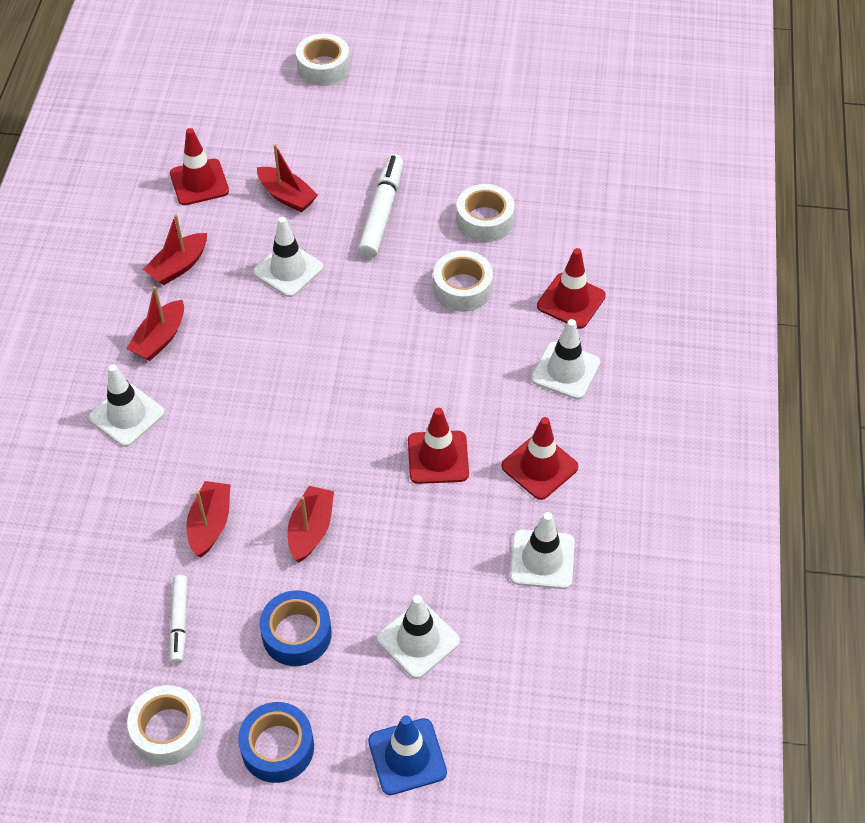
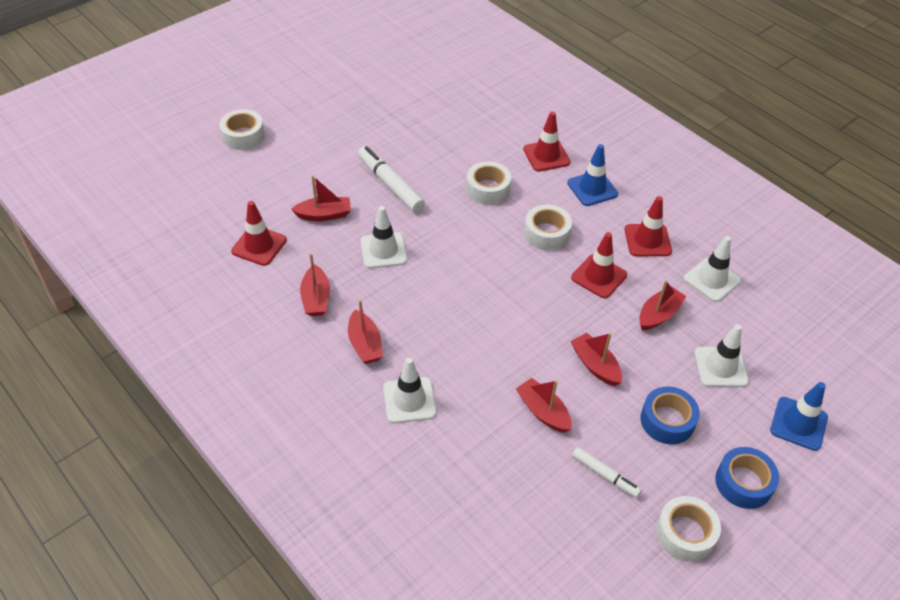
camera: 50 degrees left, 5 degrees down
(437, 541) = (658, 314): none -> red boat
(484, 220) = (449, 150): white tape -> white tape (546, 233)
(565, 371) = (592, 188): white traffic cone -> blue traffic cone

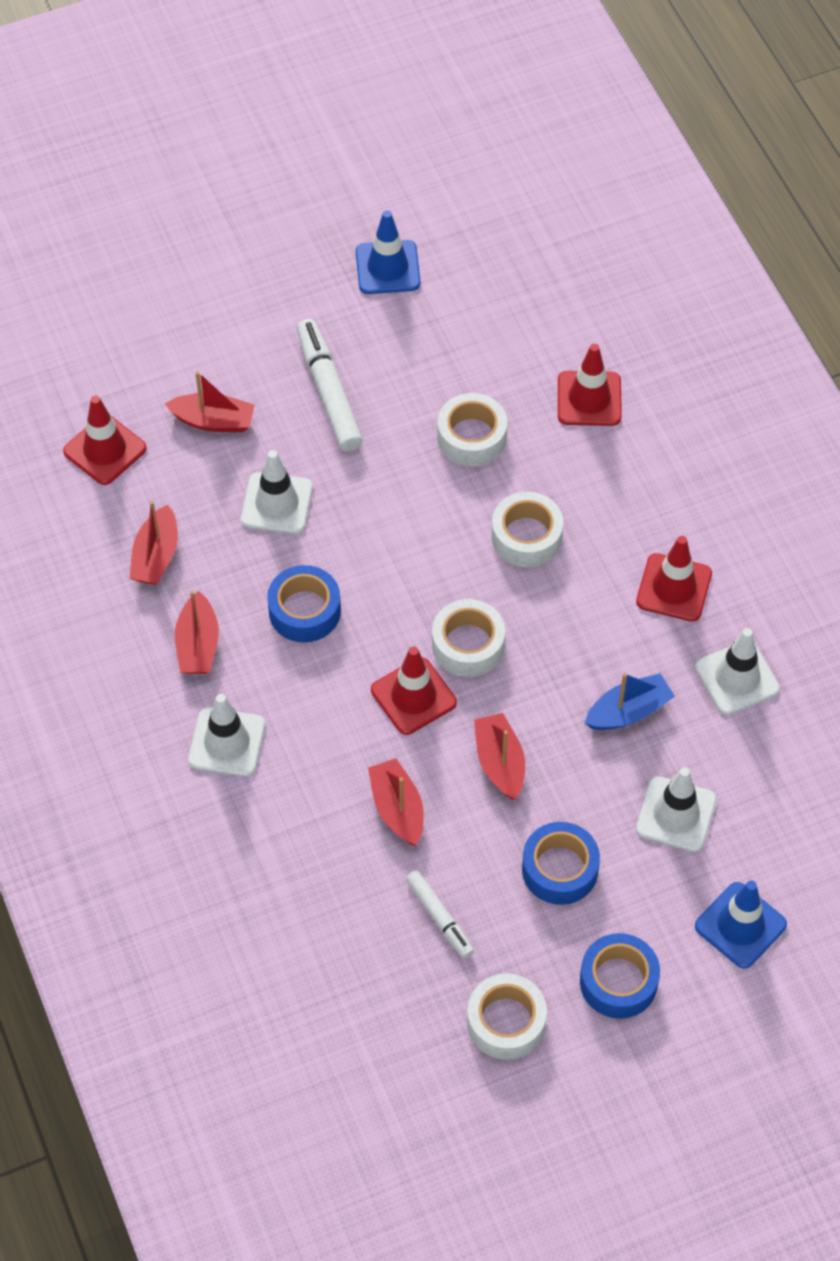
camera: 20 degrees right, 10 degrees up
(243, 136) = (140, 249): white tape -> white tape (468, 645)
(427, 307) = (304, 611): none -> blue tape
(592, 188) = (633, 476): blue traffic cone -> blue traffic cone (387, 268)
(599, 276) = (571, 628): red traffic cone -> red traffic cone (413, 696)
(658, 314) = (628, 711): red boat -> blue boat

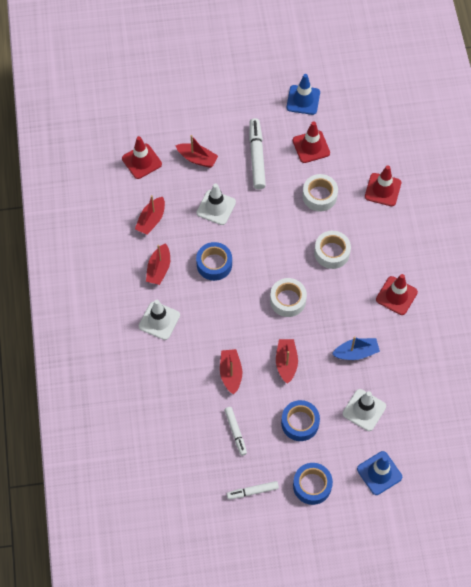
camera: 15 degrees right, 5 degrees up
(413, 696) = (254, 319): red traffic cone -> red traffic cone (311, 147)
(506, 1022) = (252, 491): white tape -> white marker
(737, 678) = (414, 349): white traffic cone -> none

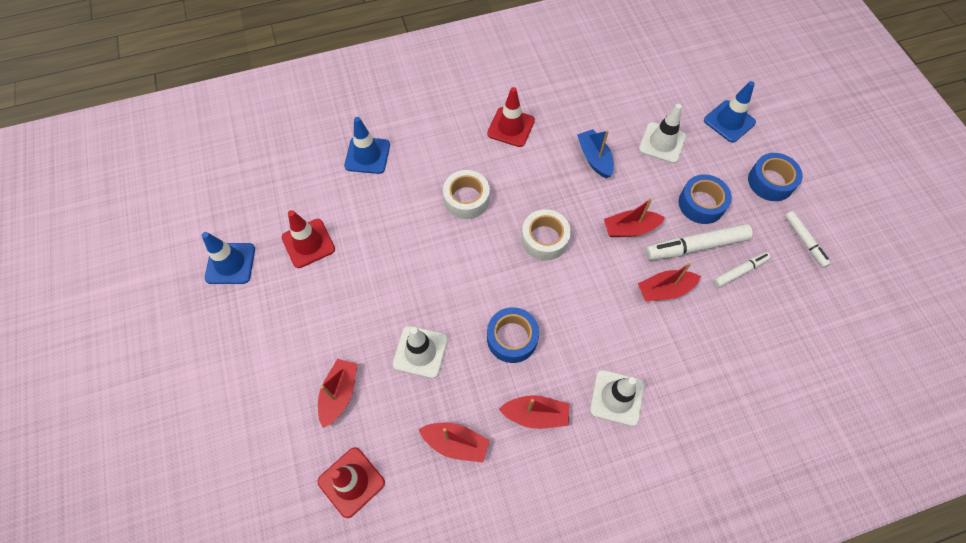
camera: 100 degrees left, 0 degrees up
(256, 157) = (330, 310): white marker -> white marker (696, 246)
(319, 196) = (385, 223): white tape -> none
(383, 190) = (367, 155): red traffic cone -> blue traffic cone

